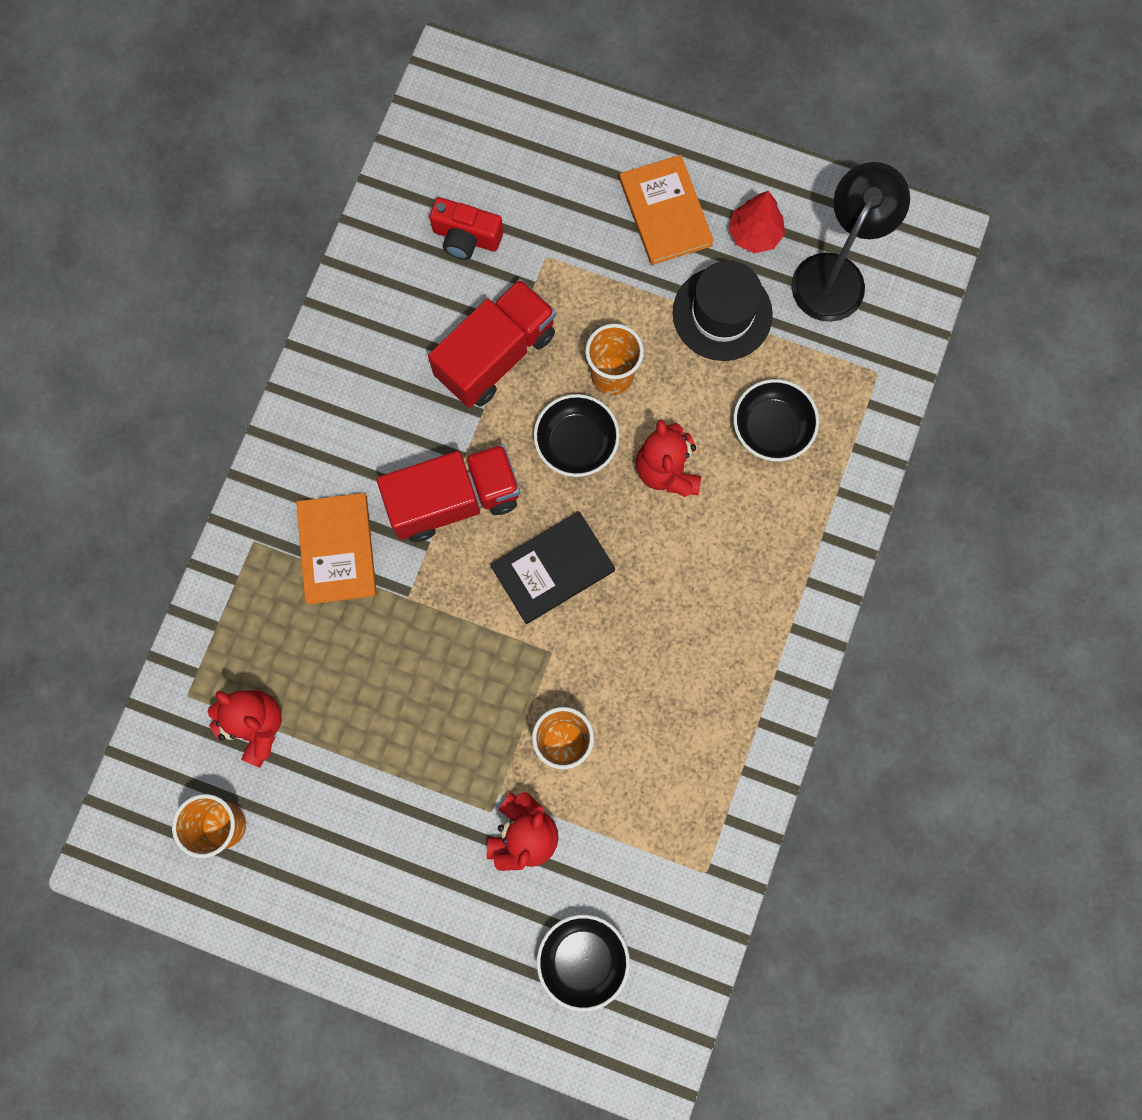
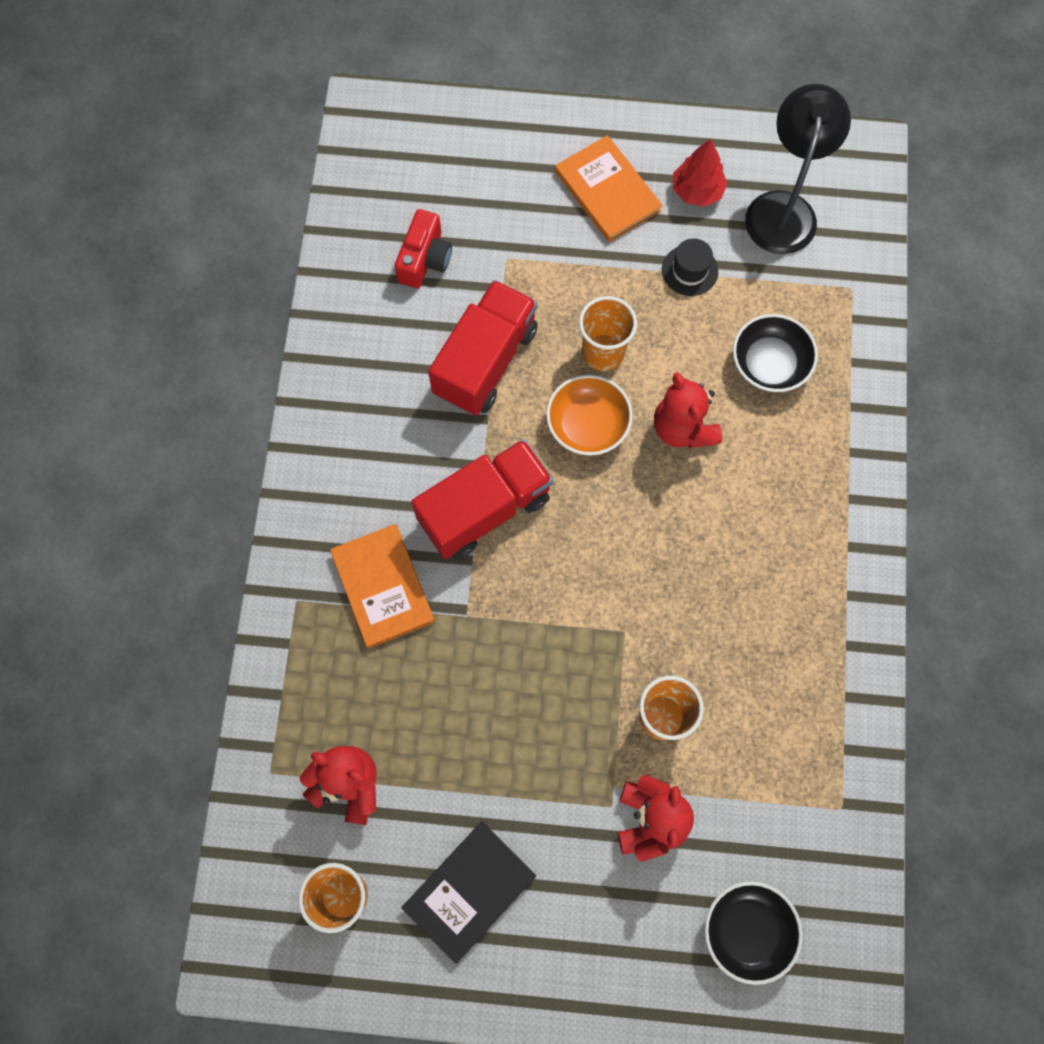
camera: 15 degrees left, 5 degrees down
(466, 237) = (425, 259): red camera -> red camera turned 75 degrees counterclockwise
(553, 568) = (601, 550): black book -> black book (469, 891)
(576, 443) = (587, 424): black bowl -> orange bowl
(722, 314) = (689, 270): black hat -> black hat, size x0.58

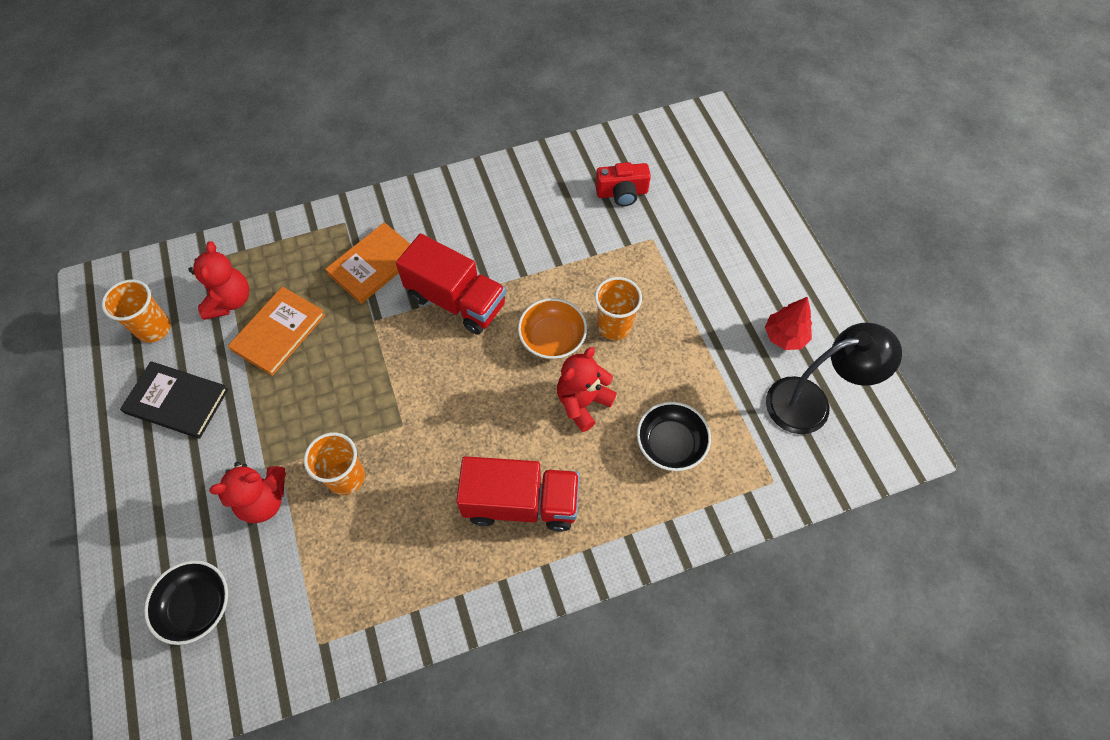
camera: 65 degrees right, 10 degrees down
(485, 361) = (566, 257): red truck -> red truck (521, 502)
(607, 191) = (744, 278): orange book -> orange book (278, 332)
(689, 270) = (715, 357): black hat -> none

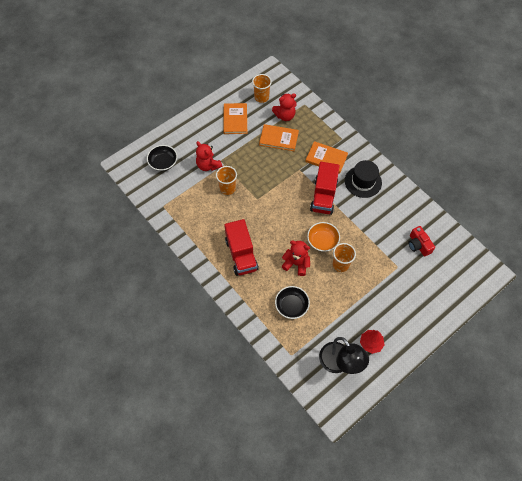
camera: 70 degrees right, 0 degrees up
(176, 401) = (235, 119): black book -> orange book
(457, 225) = (363, 182): none -> black hat

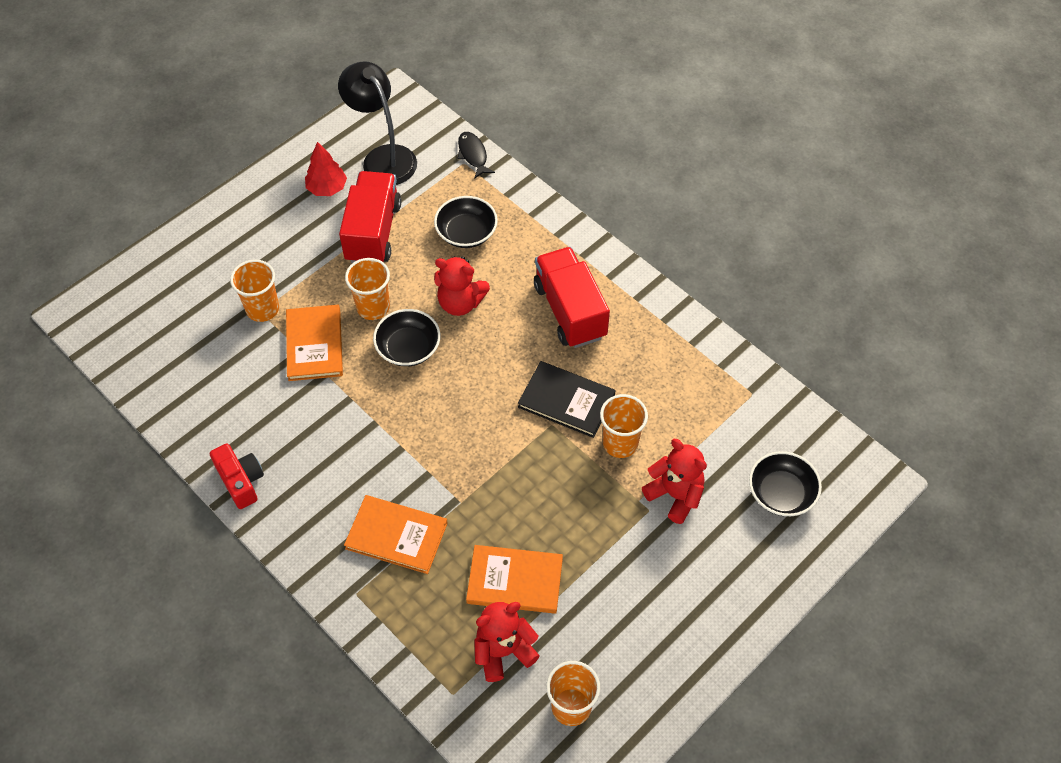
camera: 175 degrees right, 5 degrees down
(235, 119) = (632, 628): orange book -> orange book (315, 344)
(249, 209) = (566, 401): none -> black book
(285, 361) = (473, 155): none -> black fish
(322, 241) = (408, 348): orange bowl -> black bowl
(323, 196) = (404, 441): red truck -> red truck (373, 232)
(363, 182) = (313, 483): black hat -> none
(397, 268) = (262, 309): none -> orange cup
(418, 245) = (212, 355): red camera -> red camera (241, 481)

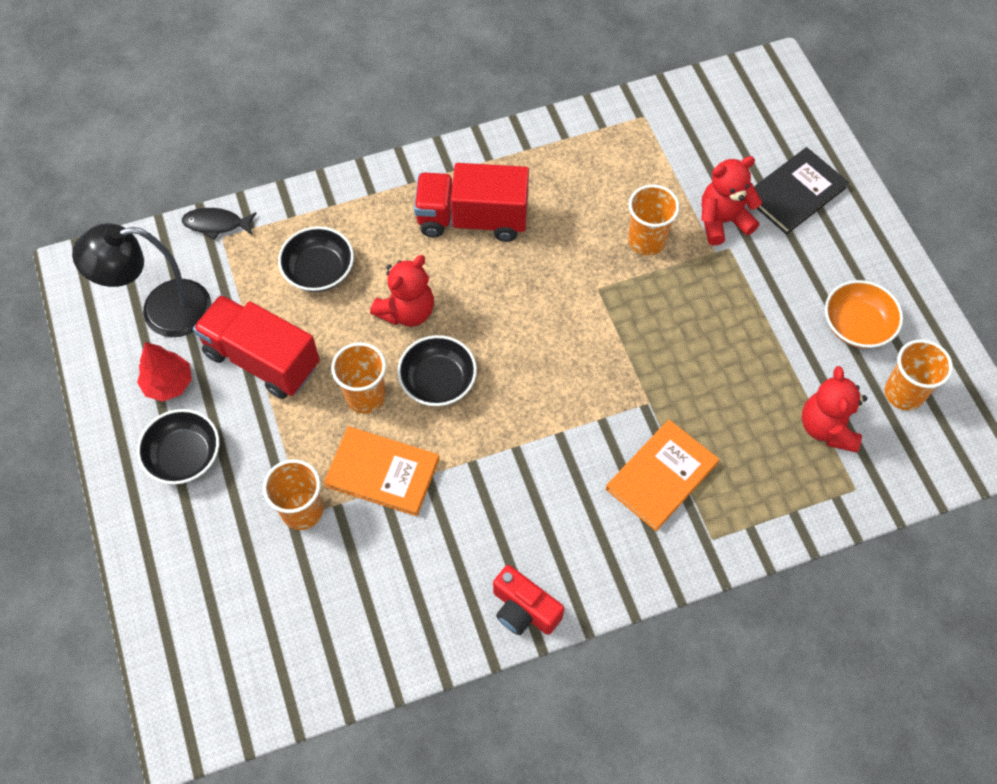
camera: 65 degrees left, 5 degrees up
(241, 481) = (524, 609): red camera -> red camera turned 135 degrees counterclockwise
(515, 581) = (757, 389): orange book -> none
(566, 401) = (577, 265): black book -> black book (795, 193)
(623, 643) = (857, 325): none -> orange bowl
(781, 493) = (757, 141): black bowl -> black bowl (184, 456)

